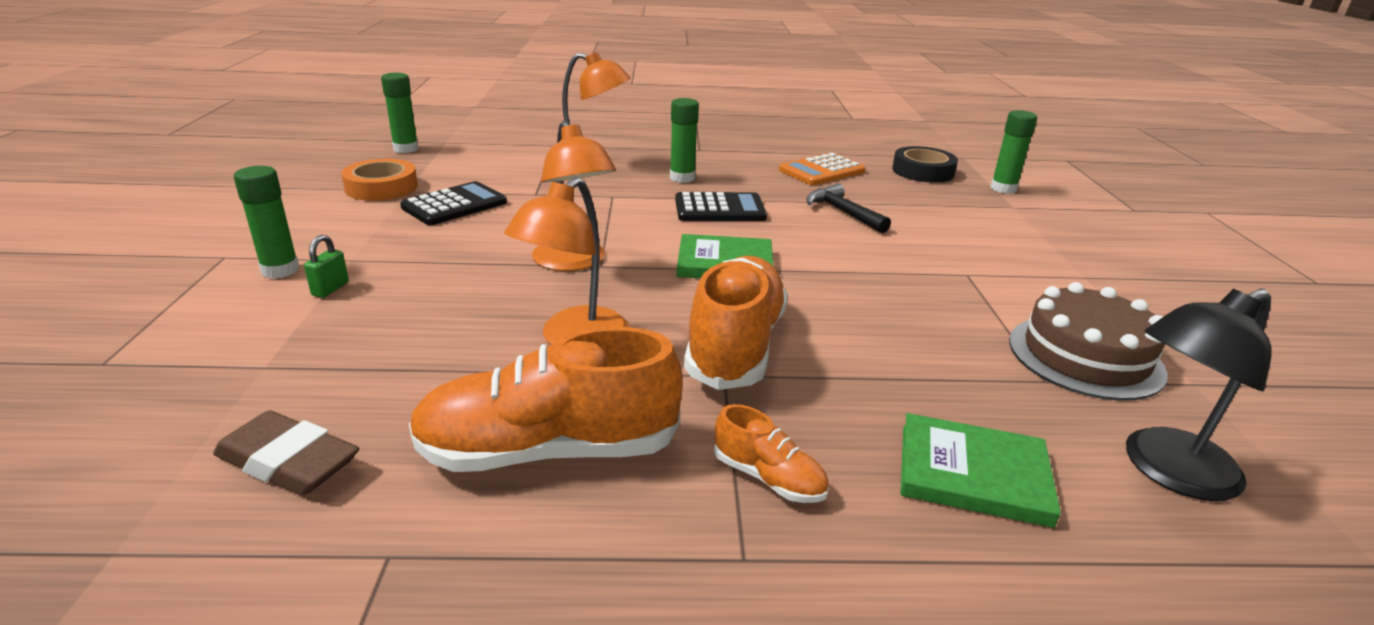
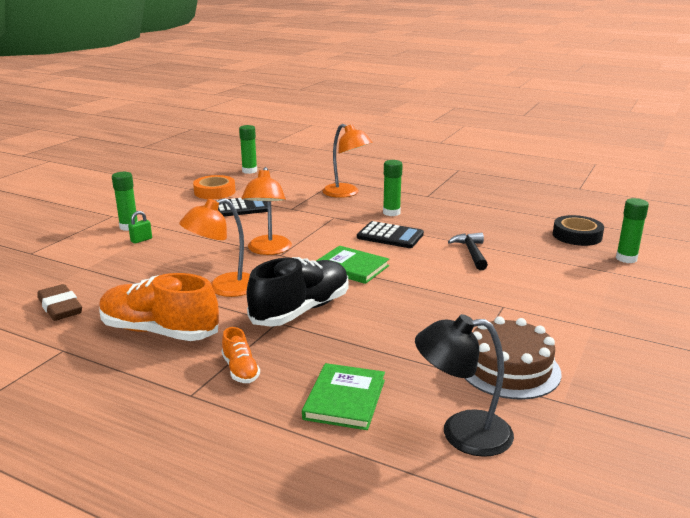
camera: 30 degrees right, 5 degrees down
(736, 345) = (301, 310): orange shoe -> black shoe
(822, 171) = (496, 223): orange calculator -> none
(973, 474) = (345, 399): green book -> green book turned 60 degrees clockwise

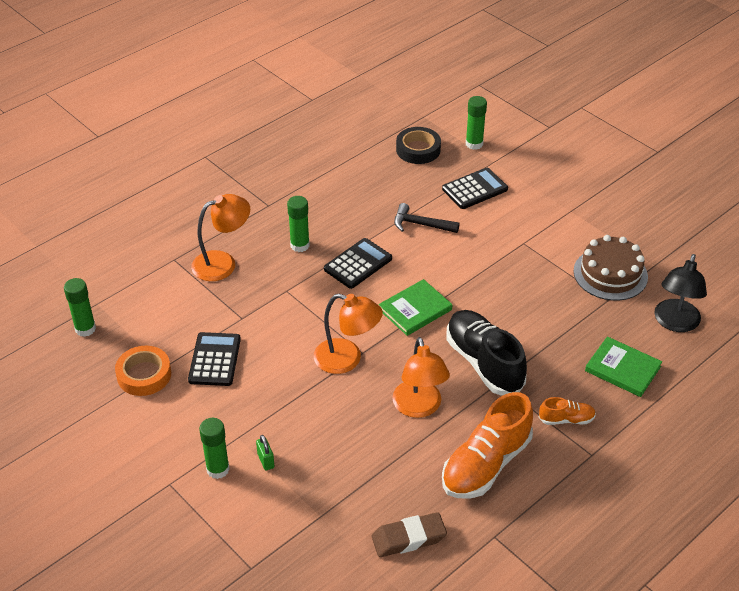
camera: 70 degrees left, 20 degrees up
(555, 269) = (475, 189): none -> black calculator

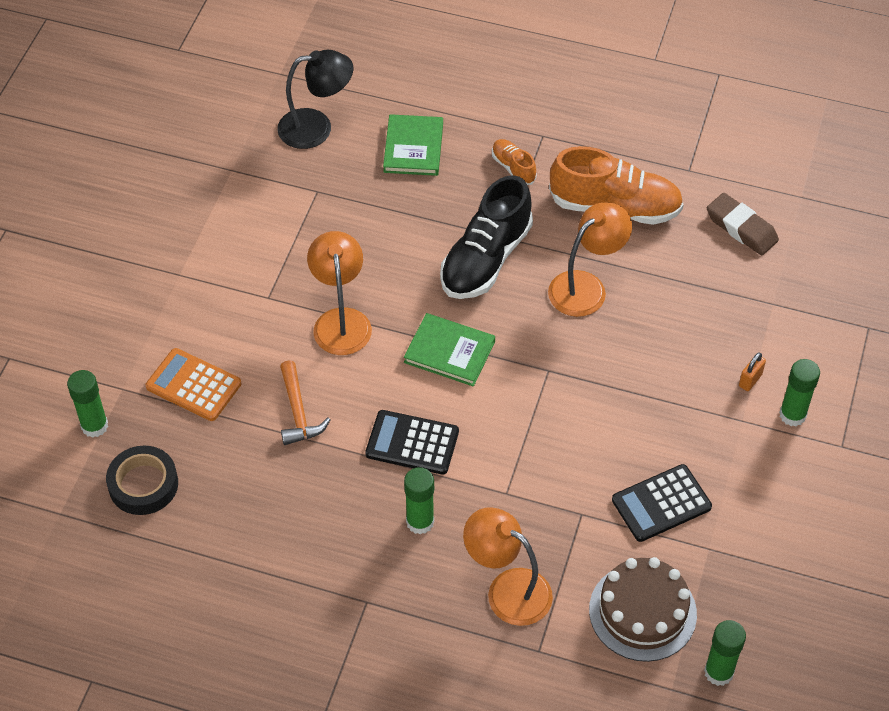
camera: 120 degrees left, 10 degrees up
(144, 375) = (734, 560): orange tape -> none
(266, 461) = (750, 380): green padlock -> orange padlock
(347, 359) = (568, 379): orange lamp -> orange lamp (341, 321)
(421, 224) = (298, 412): black hammer -> orange hammer
(475, 189) = (193, 385): black calculator -> orange calculator
(610, 274) = (272, 202): brown cake -> brown cake (642, 612)

